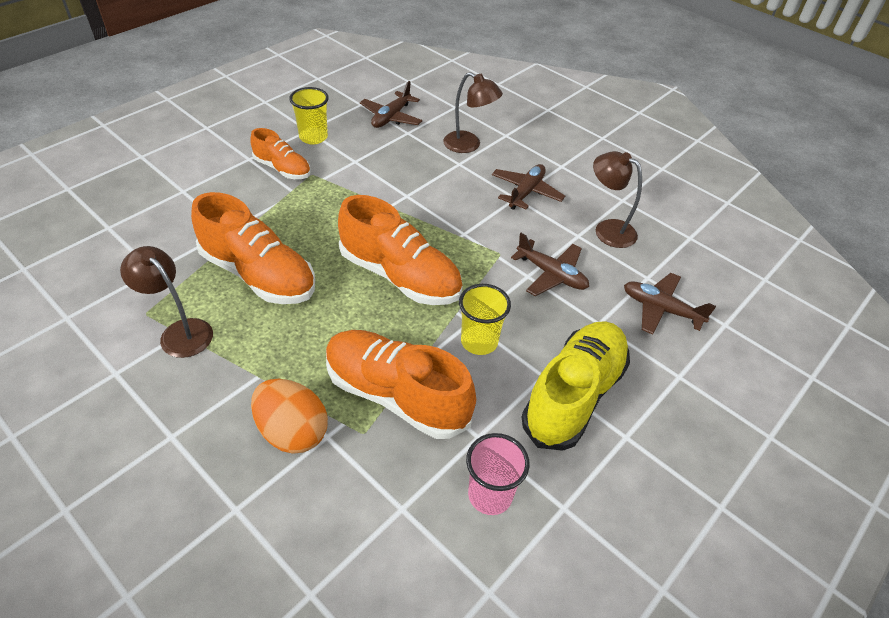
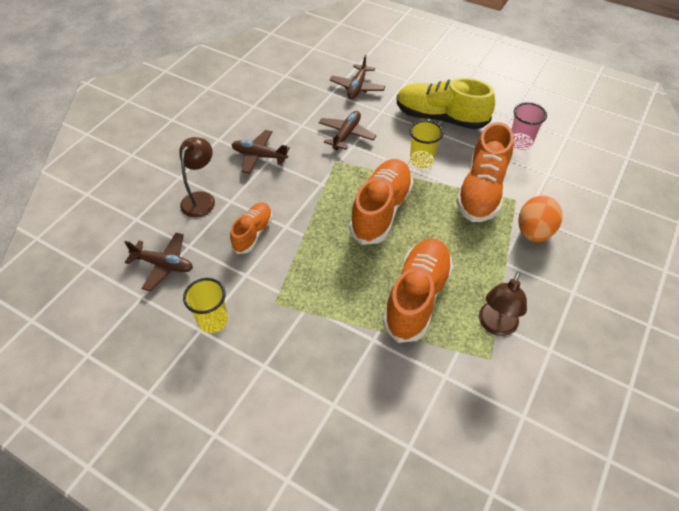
camera: 100 degrees left, 5 degrees up
(282, 169) = (273, 329): orange shoe -> orange shoe (253, 233)
(607, 229) = (289, 111): brown lamp -> none

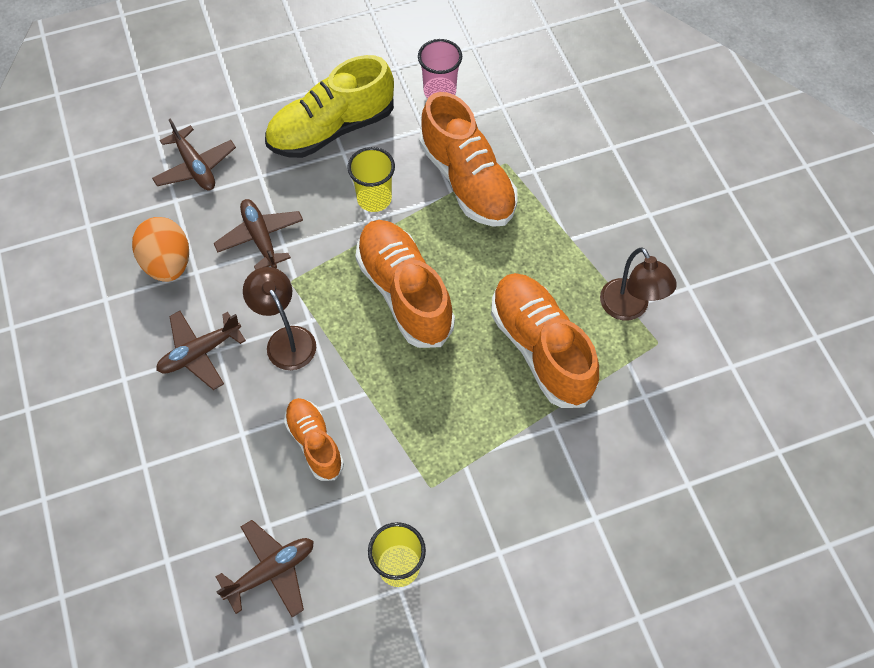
camera: 50 degrees left, 10 degrees up
(201, 199) = (207, 464): brown lamp -> brown lamp (286, 339)
(534, 232) = (558, 183): orange egg -> orange egg (168, 263)

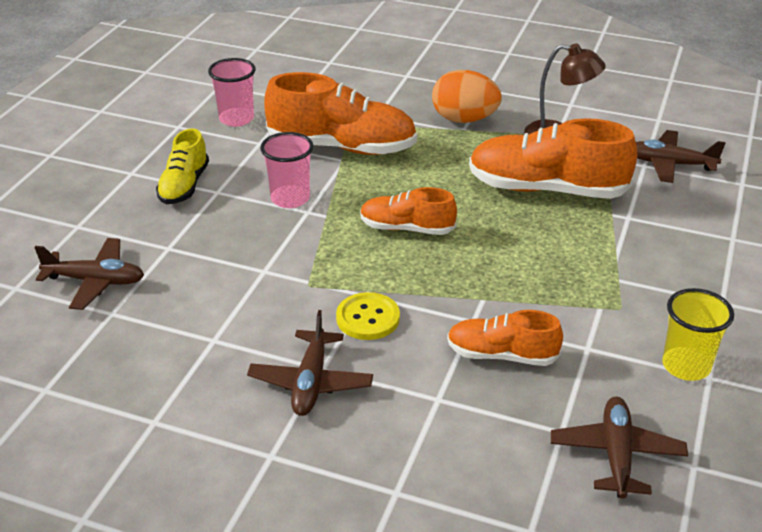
camera: 50 degrees left, 25 degrees down
(168, 263) = (177, 353): orange egg -> orange egg (464, 119)
(260, 238) = (236, 280): brown plane -> brown plane (669, 164)
(286, 339) = (368, 318): brown lamp -> yellow button
(331, 129) = (184, 186): yellow shoe -> yellow shoe, size x0.57
(374, 199) = (290, 198): yellow cup -> pink cup
(404, 292) = (406, 228): orange shoe -> orange shoe, size x0.57

